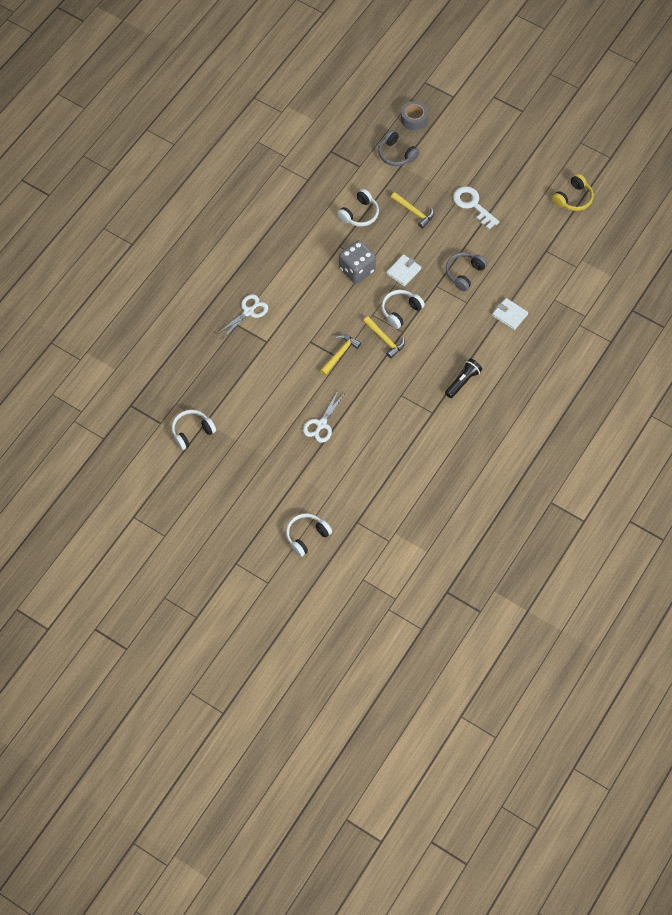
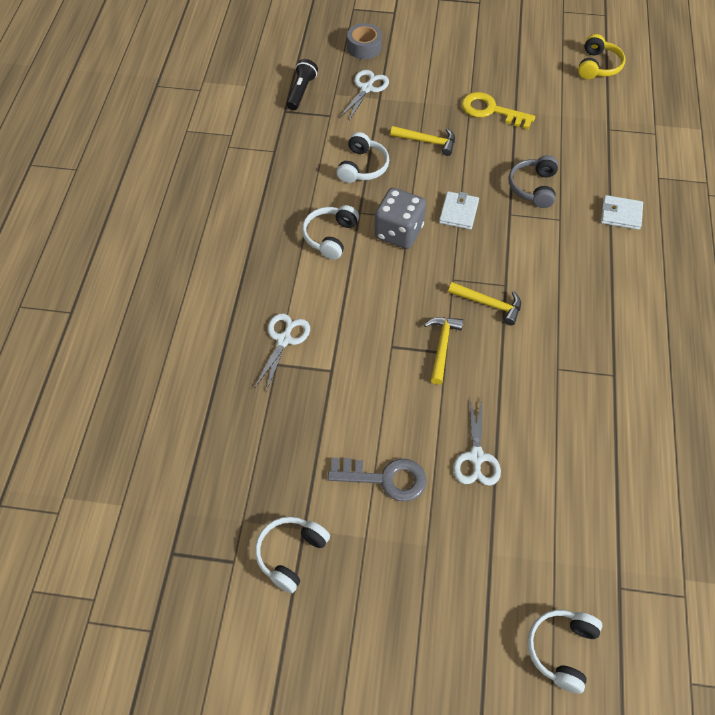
camera: 25 degrees left, 5 degrees down
(263, 414) = (385, 478): none -> grey key
(396, 154) = (367, 88): grey headphones -> white scissors
(400, 311) = (486, 261): white headphones -> white headphones (330, 236)
(463, 381) = (623, 317): black flashlight -> black flashlight (301, 91)
(473, 205) = (491, 111): white key -> yellow key

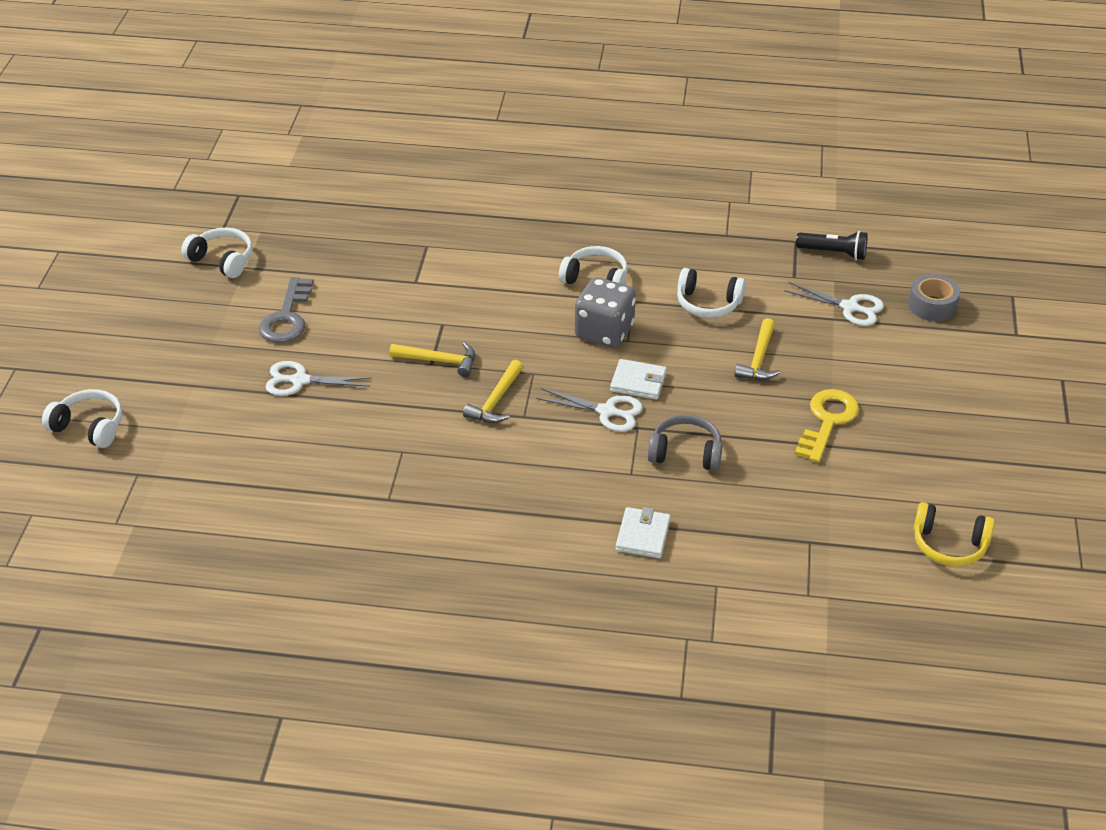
camera: 90 degrees right, 15 degrees down
(284, 340) = (456, 250): white scissors -> white scissors (607, 412)

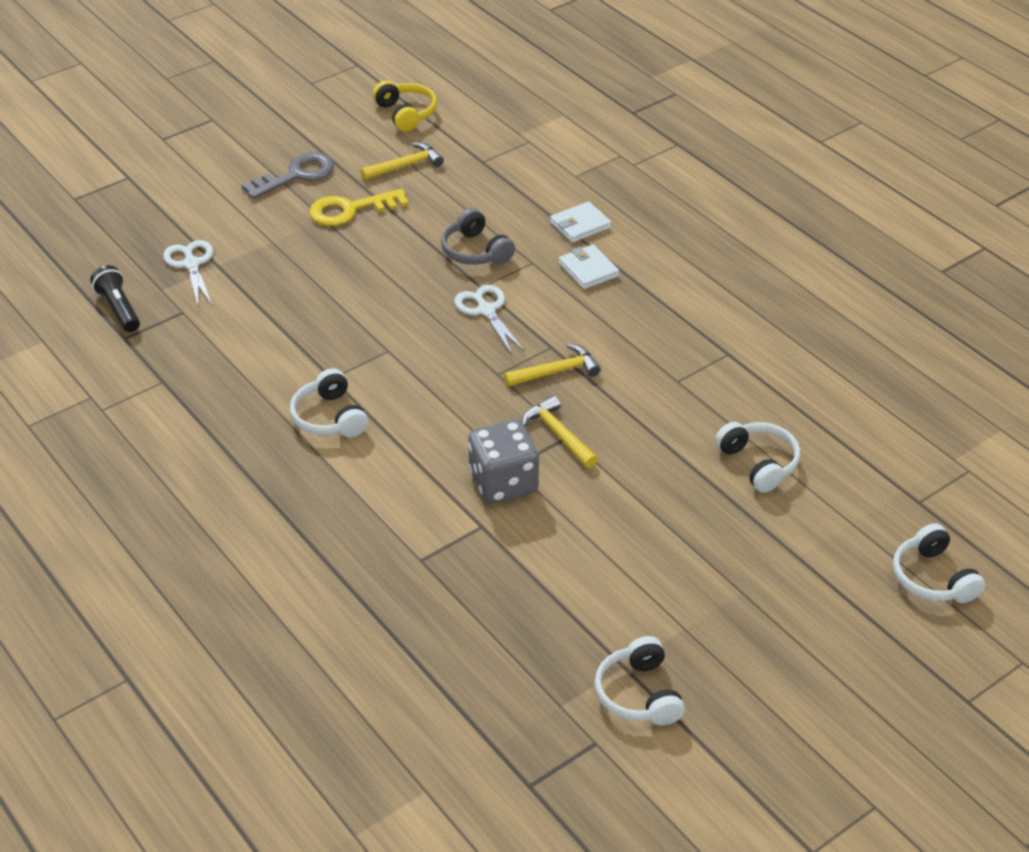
camera: 135 degrees left, 0 degrees up
(287, 317) = (642, 572): grey key -> grey key (296, 175)
(300, 380) = (697, 496): white scissors -> none
(604, 331) = (394, 369): grey dice -> grey dice (503, 482)
(638, 382) = (431, 315): white wallet -> white wallet (588, 270)
(708, 303) = (281, 336): white headphones -> white headphones (759, 463)
(759, 359) = (320, 274): yellow hammer -> yellow hammer (406, 165)
(932, 305) = (137, 228): grey tape -> none

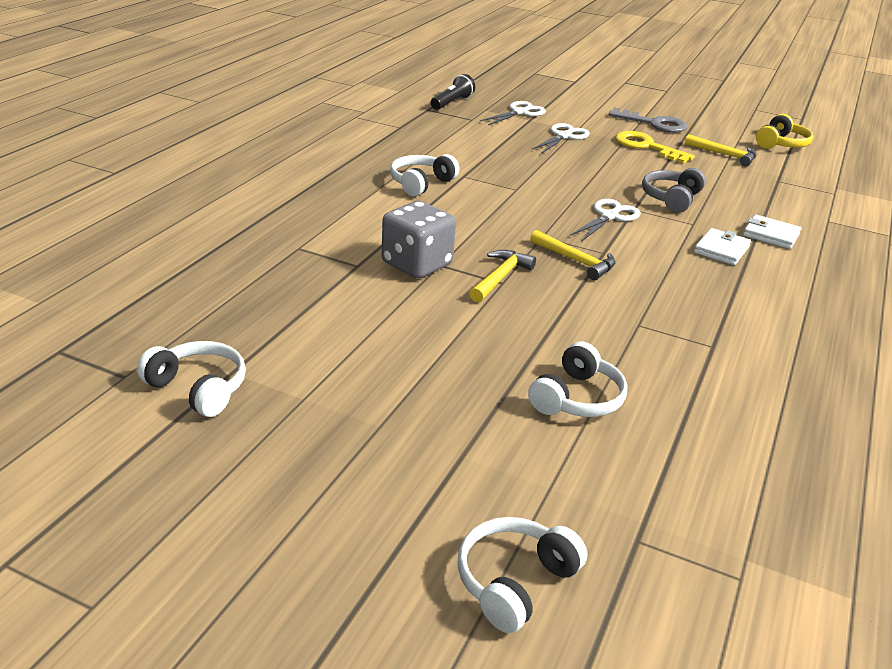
camera: 60 degrees right, 10 degrees down
(282, 258) = (564, 136): none -> white scissors
(638, 694) = (198, 388): white headphones -> white headphones turned 75 degrees clockwise

